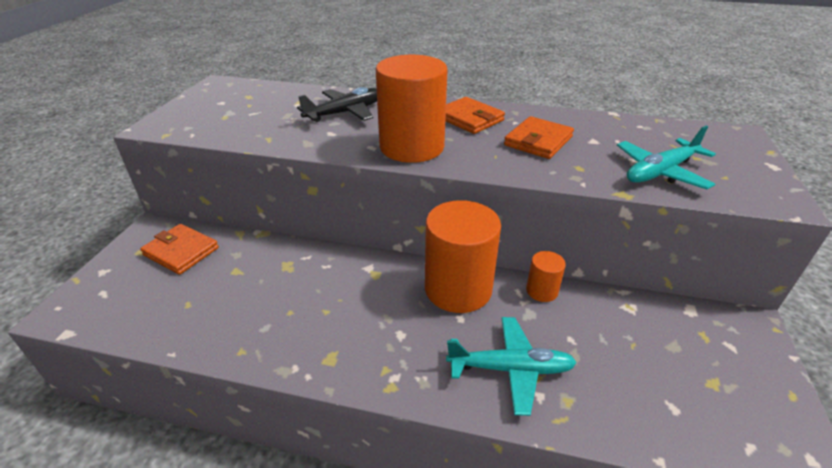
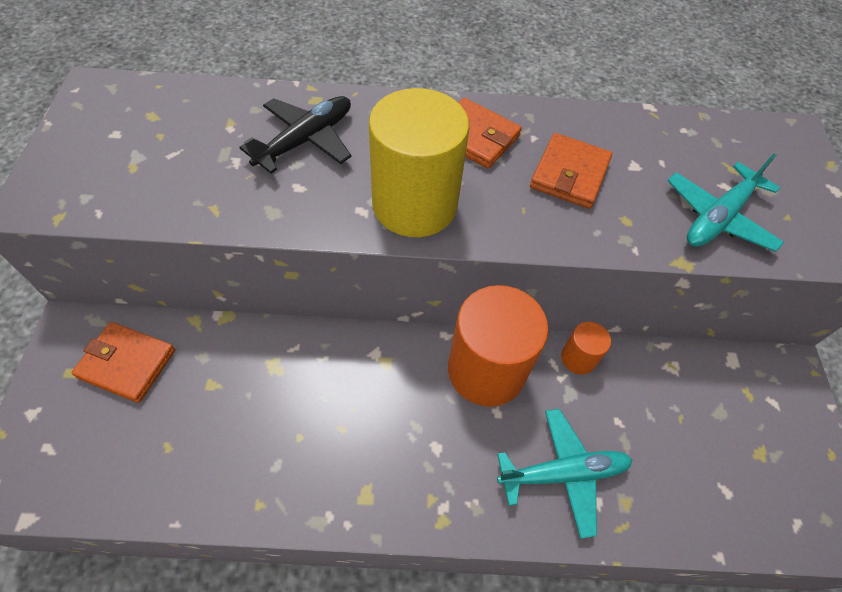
camera: 15 degrees left, 20 degrees up
(412, 147) = (414, 205): orange cylinder -> yellow cylinder

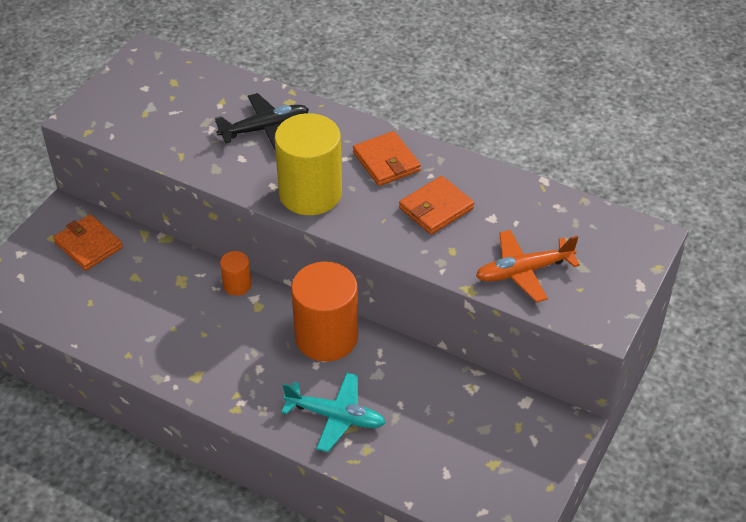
camera: 30 degrees right, 10 degrees down
(578, 358) = (401, 355): orange cylinder -> orange cylinder (237, 285)
(718, 217) = (524, 271): turquoise plane -> orange plane

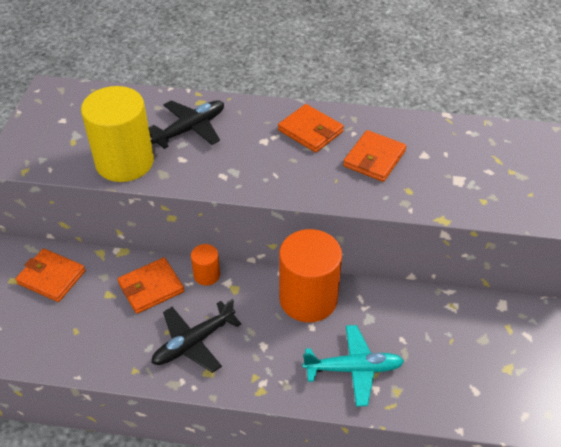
camera: 20 degrees left, 0 degrees up
(177, 282) = (151, 287): none -> orange wallet
(194, 346) = (194, 342): none -> black plane
(310, 193) = (260, 174): yellow cylinder -> yellow cylinder (124, 162)
(524, 271) = (477, 192): orange plane -> none

